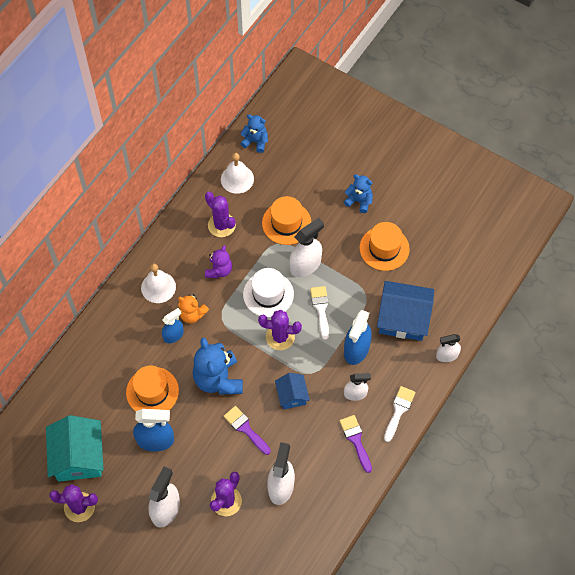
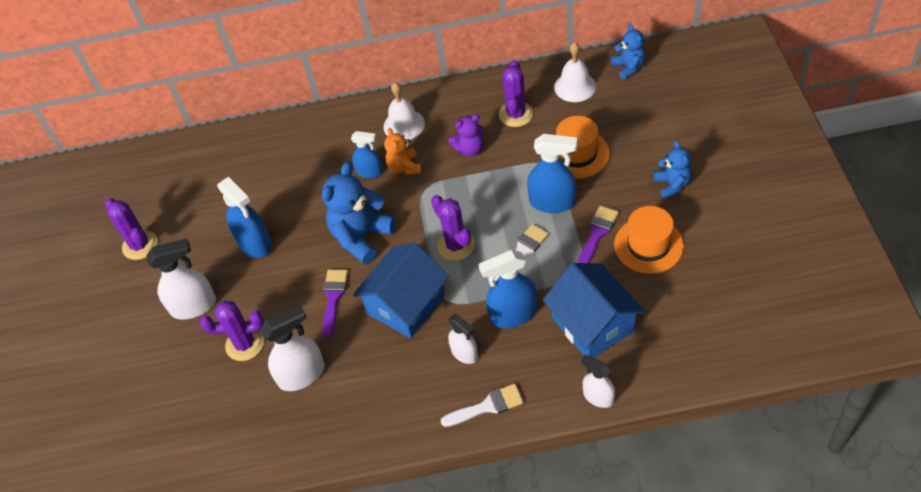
camera: 55 degrees right, 10 degrees down
(78, 457) = (187, 206): turquoise house -> none
(152, 391) = (299, 203): orange hat -> none
(268, 294) = (489, 201): white hat -> none
(292, 395) = (406, 304): blue house -> blue house, size x1.81
(305, 265) = (552, 202): white spray bottle -> blue spray bottle
(356, 440) = (414, 396): purple brush -> purple brush (597, 233)

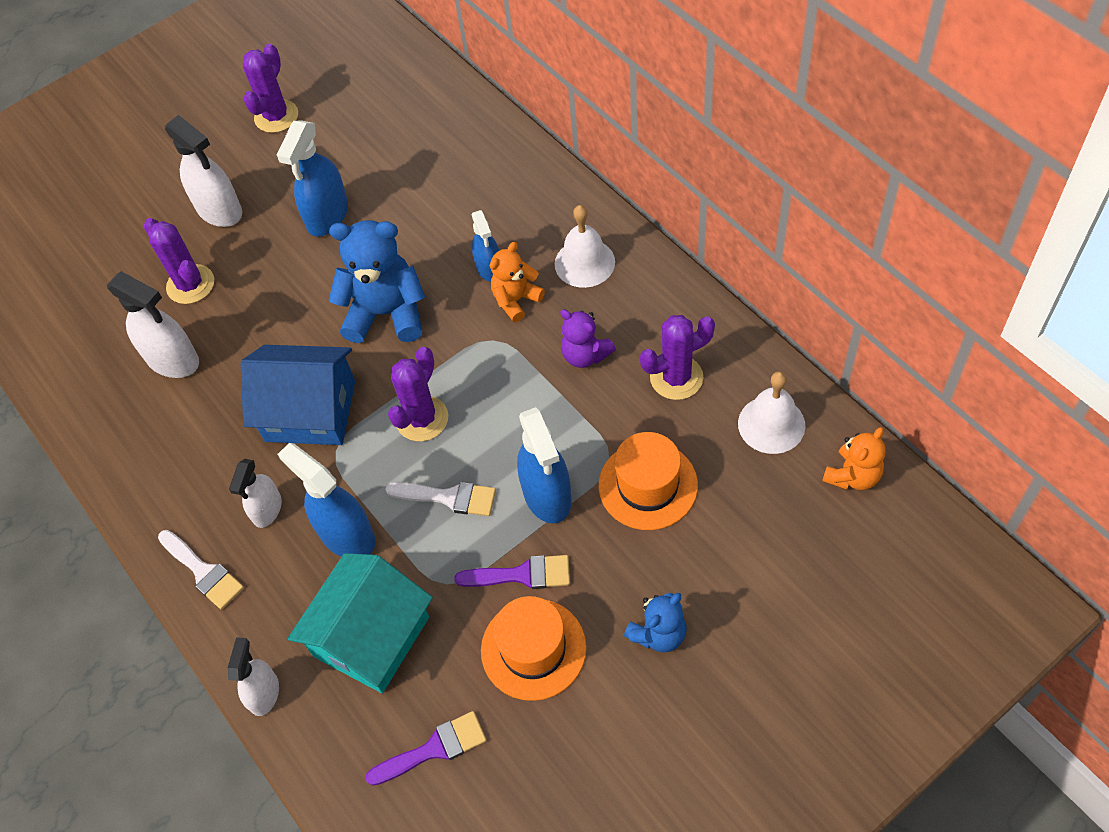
camera: 60 degrees right, 5 degrees up
(333, 297) = (287, 333): purple brush -> purple brush (434, 749)
(593, 324) = (371, 637): blue house -> turquoise house
(628, 67) = (852, 476): blue teddy bear -> orange teddy bear

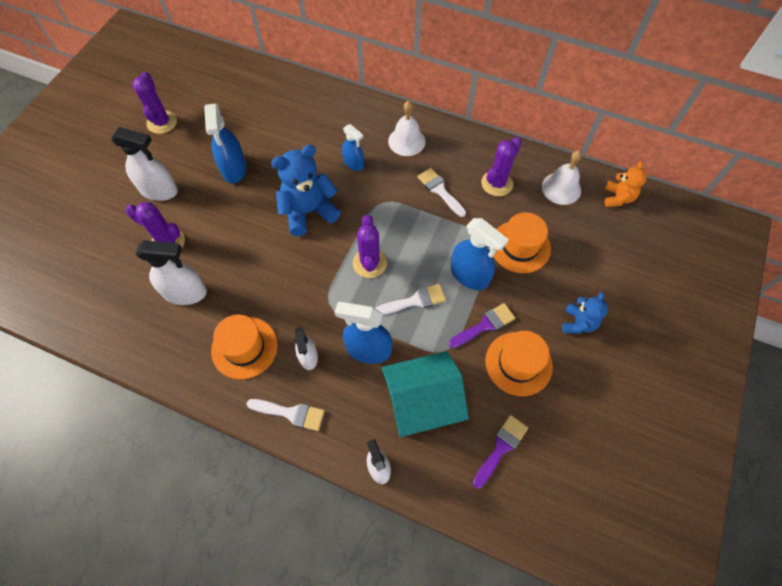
camera: 35 degrees left, 5 degrees up
(199, 462) = (244, 347): none -> orange hat
(310, 411) = (297, 287): blue house -> none
(371, 637) = (422, 402): turquoise house -> turquoise house turned 75 degrees clockwise
(516, 300) = (381, 175): orange teddy bear -> none
(585, 355) = (440, 190): purple teddy bear -> white brush

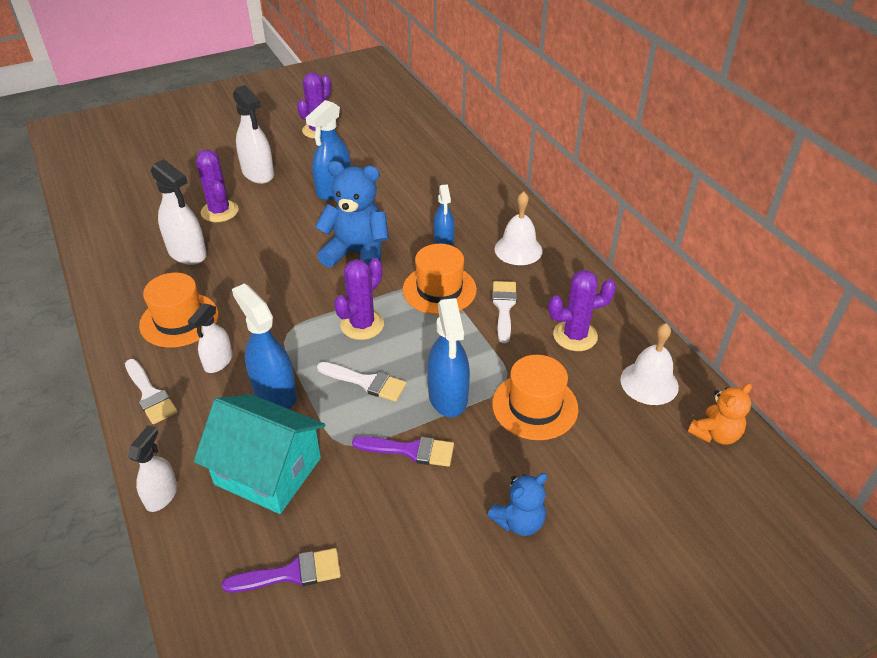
camera: 40 degrees right, 20 degrees down
(518, 363) = (404, 510): orange hat -> orange hat (439, 289)

